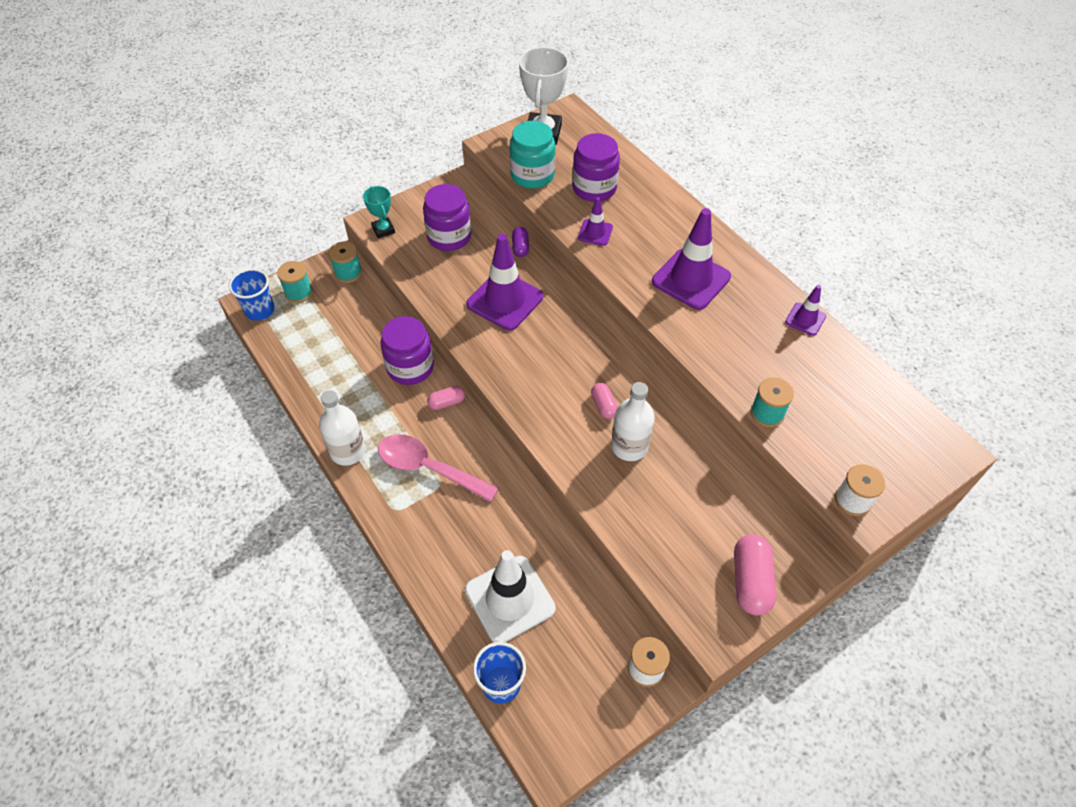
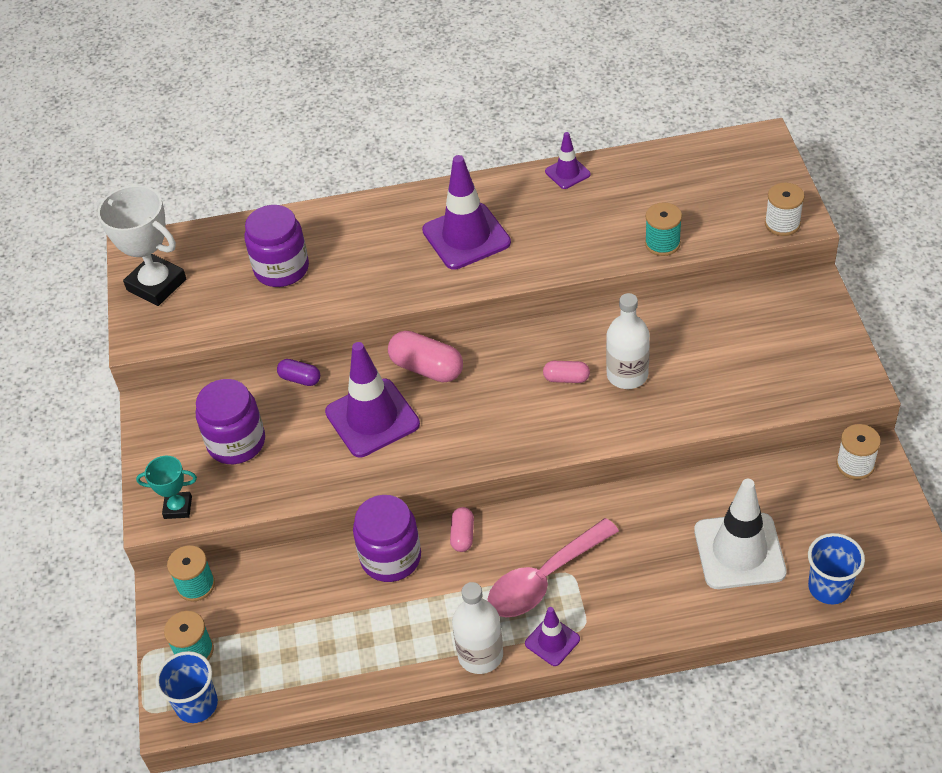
camera: 60 degrees left, 5 degrees down
(532, 175) = (221, 317): turquoise jar -> none
(595, 232) = (350, 290): purple traffic cone -> purple traffic cone (552, 641)
(750, 581) = (815, 339): pink capsule -> pink capsule (427, 368)

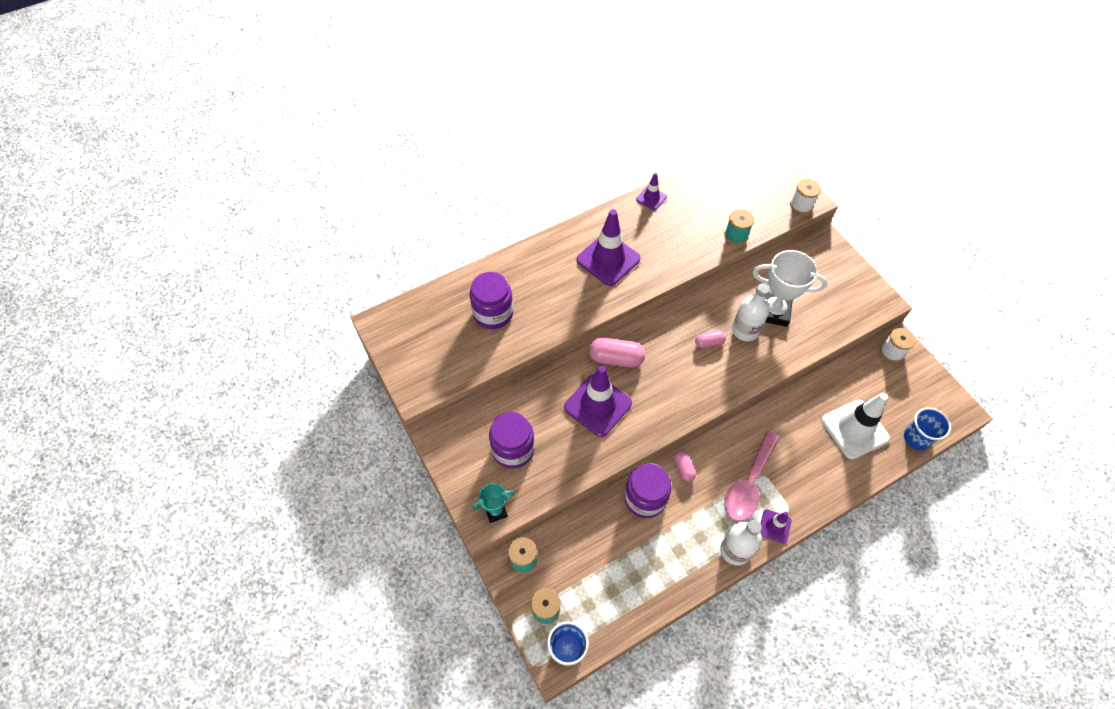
camera: 25 degrees left, 10 degrees up
(156, 285) = (408, 347): white trophy -> white trophy (773, 311)
(300, 379) = (534, 389): purple capsule -> none

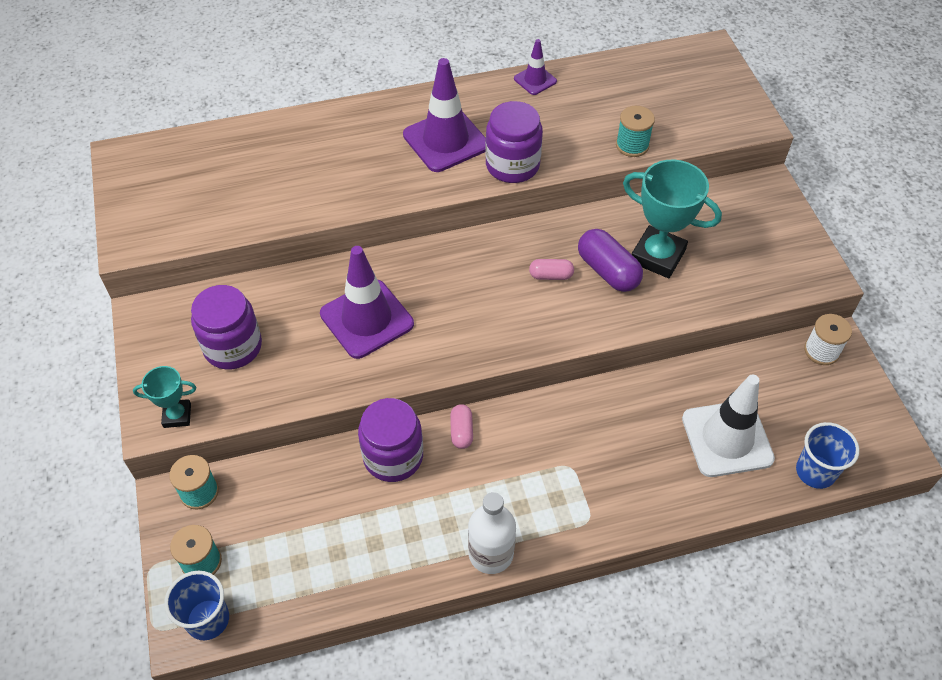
camera: 15 degrees right, 5 degrees down
(493, 313) = (268, 173): purple jar -> purple jar (512, 165)
(616, 358) = (415, 268): pink capsule -> none
(745, 330) = (608, 271): white bottle -> purple capsule
(749, 484) = (545, 473): pink spoon -> none
(773, 311) = (657, 256): white trophy -> turquoise trophy
(774, 526) = (560, 536): purple traffic cone -> none
(801, 205) = (740, 126): white spool -> none

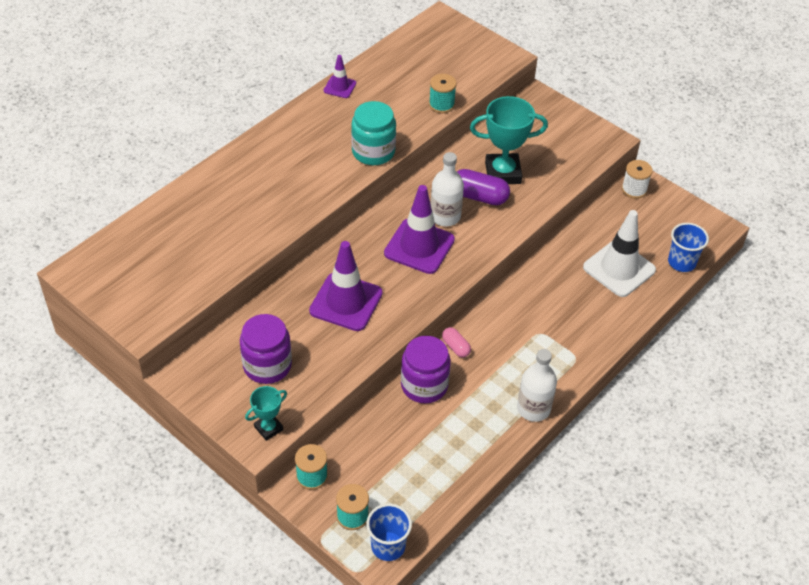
camera: 35 degrees left, 5 degrees down
(445, 140) = (313, 155): purple traffic cone -> purple traffic cone (419, 246)
(512, 165) = (373, 152): purple jar -> turquoise jar
(551, 275) = (445, 216): pink capsule -> white bottle

